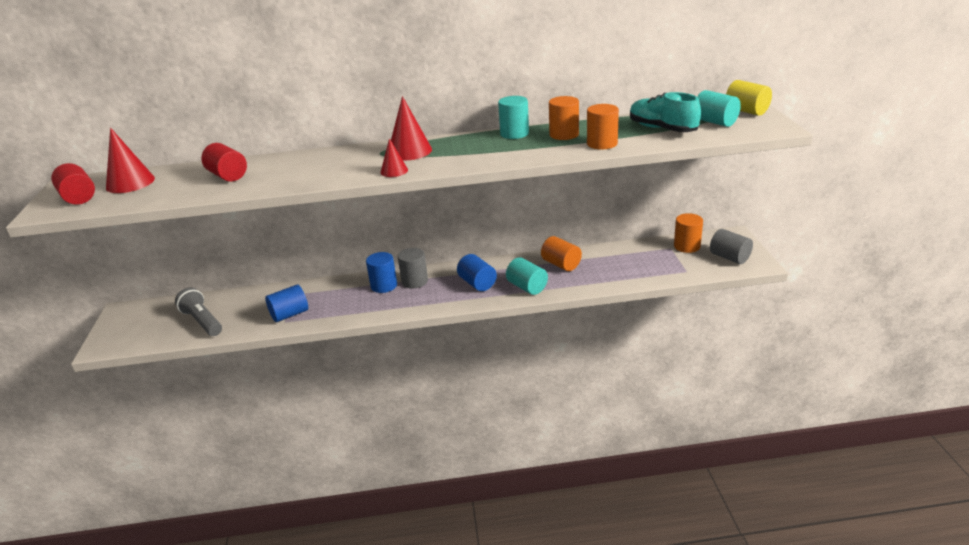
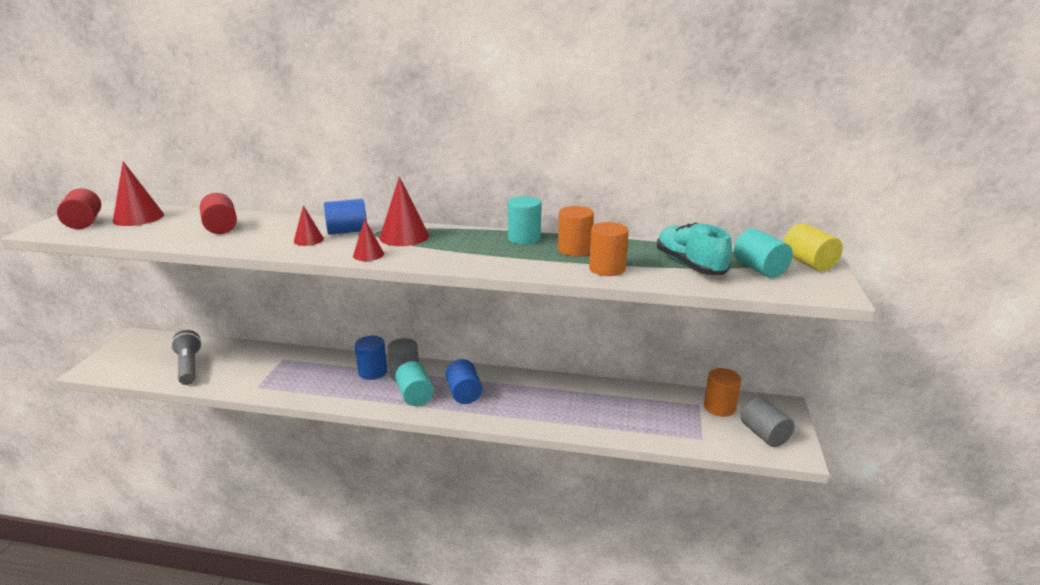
camera: 15 degrees right, 5 degrees down
(289, 314) = (267, 380): blue cylinder -> blue cylinder (347, 231)
(325, 170) = (308, 240): none -> red cone
(527, 287) = (512, 411): turquoise cylinder -> turquoise cylinder (415, 395)
(561, 264) = (564, 394): orange cylinder -> none

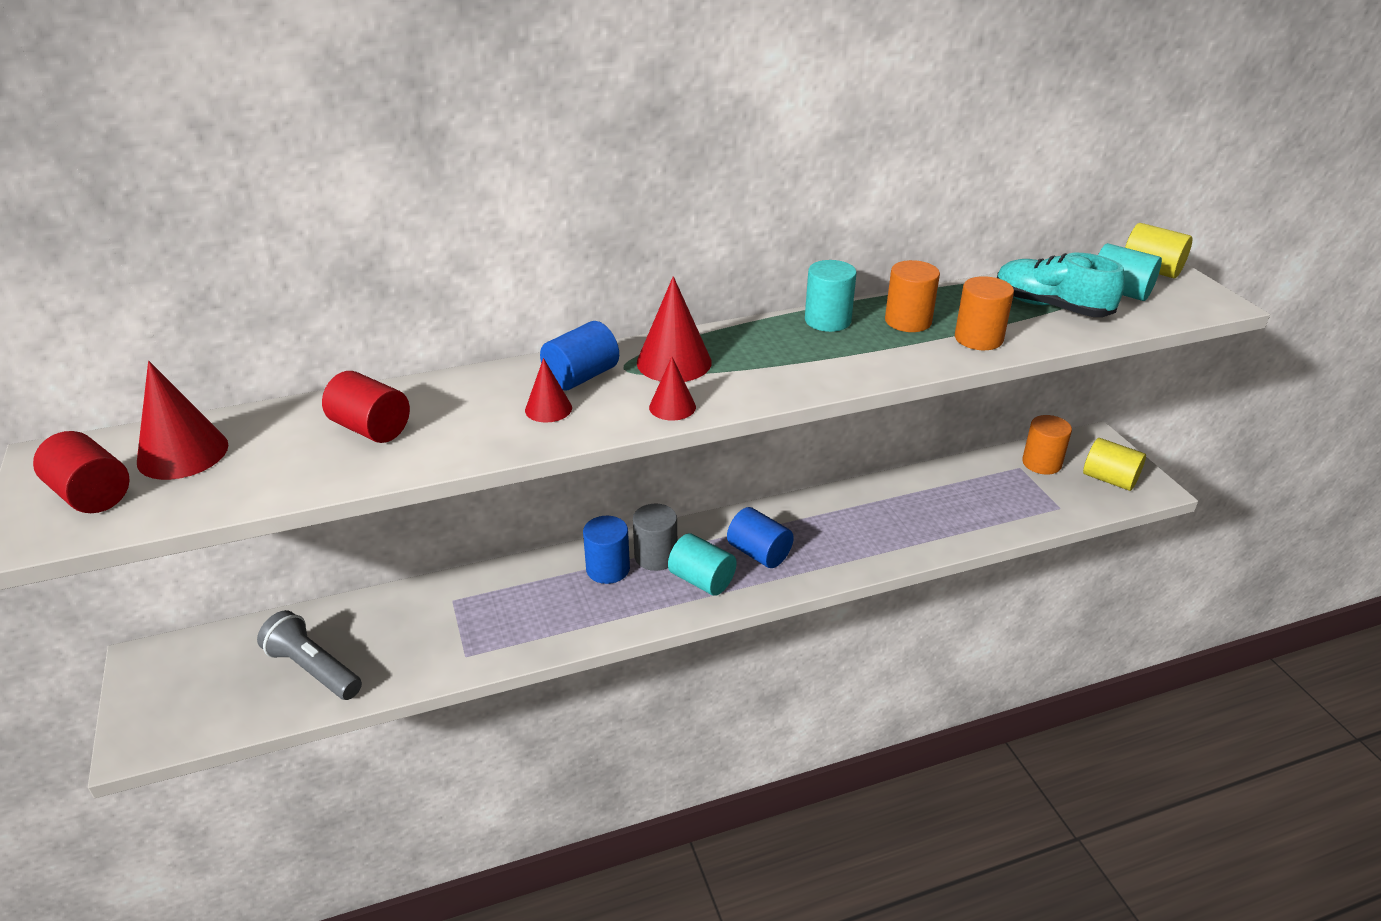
camera: 30 degrees left, 10 degrees up
(764, 434) = (1109, 479): grey cylinder -> yellow cylinder

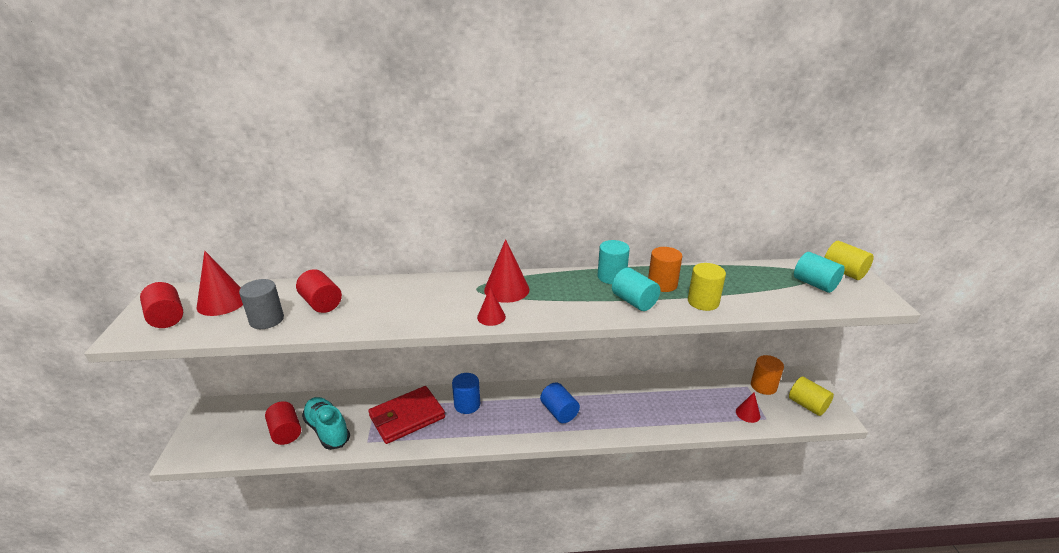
camera: 15 degrees right, 5 degrees down
(313, 669) = (286, 432): grey flashlight -> red cylinder
(516, 606) = (407, 417): none -> red wallet
(548, 409) = (421, 307): red cone -> red cone (748, 413)
(581, 377) = (449, 290): blue cylinder -> none
(656, 556) = (497, 402): grey cylinder -> grey cylinder (266, 320)
(701, 580) = (518, 422): turquoise cylinder -> turquoise cylinder (634, 301)
(978, 338) = (703, 302): orange cylinder -> yellow cylinder
(1051, 307) = (762, 288): turquoise shoe -> turquoise shoe (327, 430)

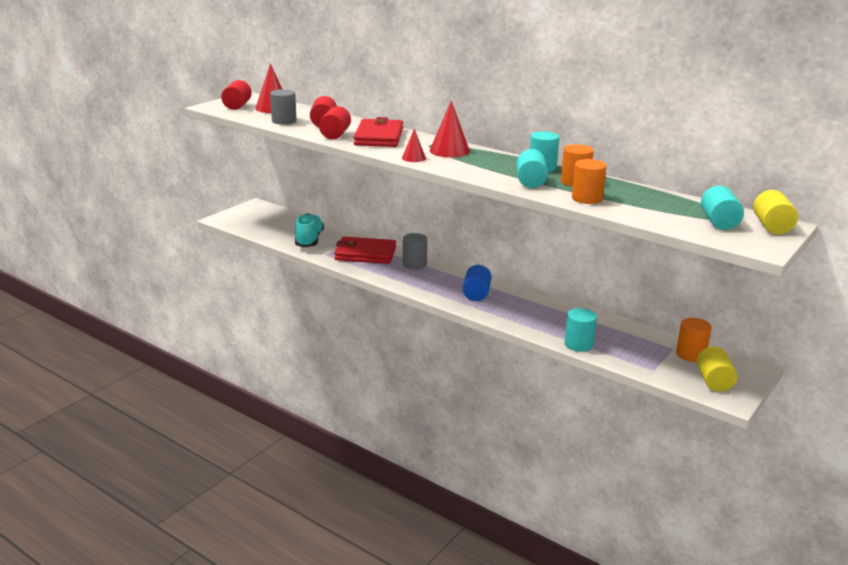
camera: 40 degrees right, 5 degrees down
(286, 432) = (285, 231): red cylinder -> red cylinder (335, 135)
(412, 299) = (379, 137): none -> red wallet
(467, 404) = (414, 264): blue cylinder -> grey cylinder
(694, 424) = (578, 344): none -> turquoise cylinder
(703, 302) = (587, 198): yellow cylinder -> orange cylinder
(748, 413) = (640, 360): red cone -> none

